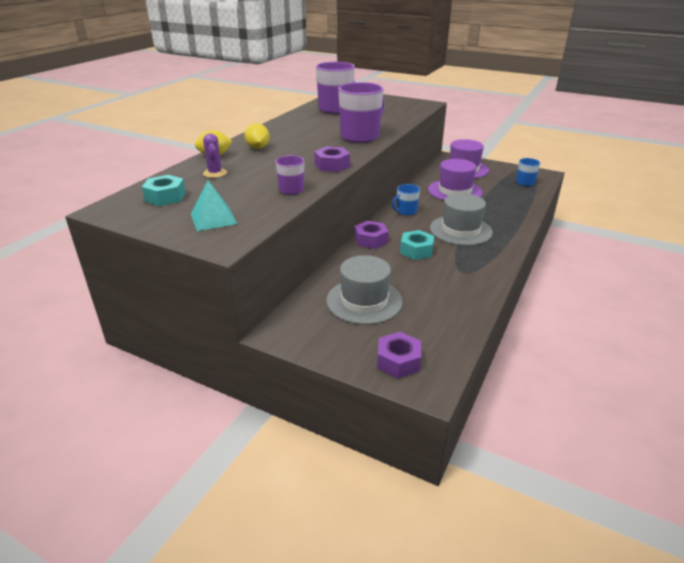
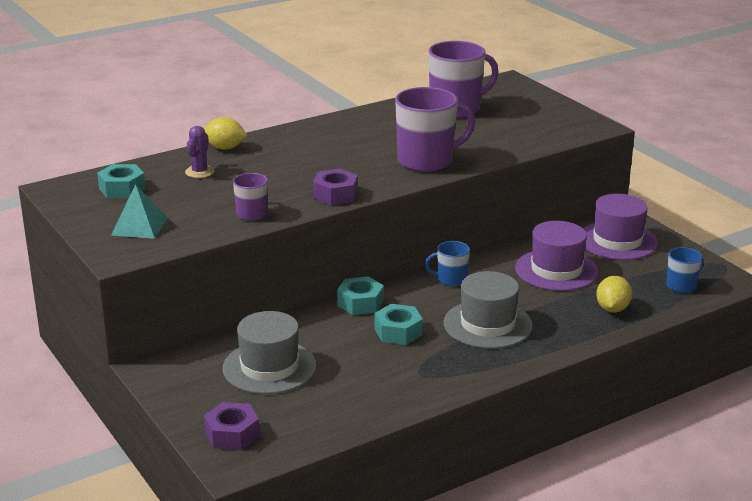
camera: 30 degrees right, 5 degrees down
(258, 148) = (283, 148): yellow lemon -> yellow lemon (612, 309)
(371, 240) = (360, 303): purple nut -> turquoise nut

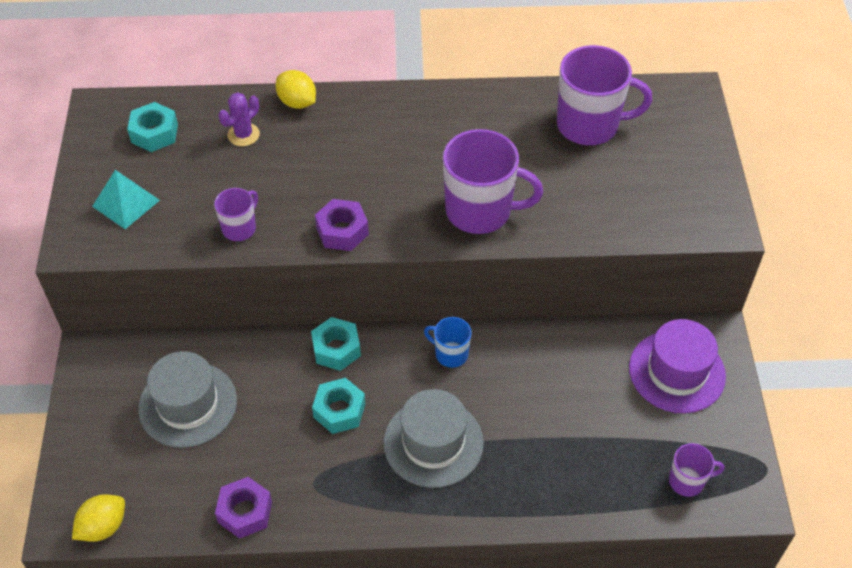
camera: 30 degrees right, 25 degrees up
(232, 434) = (92, 482): purple nut -> purple nut (245, 512)
(556, 270) = (571, 390): purple hat -> none
(612, 309) = (580, 481): yellow lemon -> yellow lemon (103, 527)
(681, 286) = (687, 481): blue mug -> purple mug

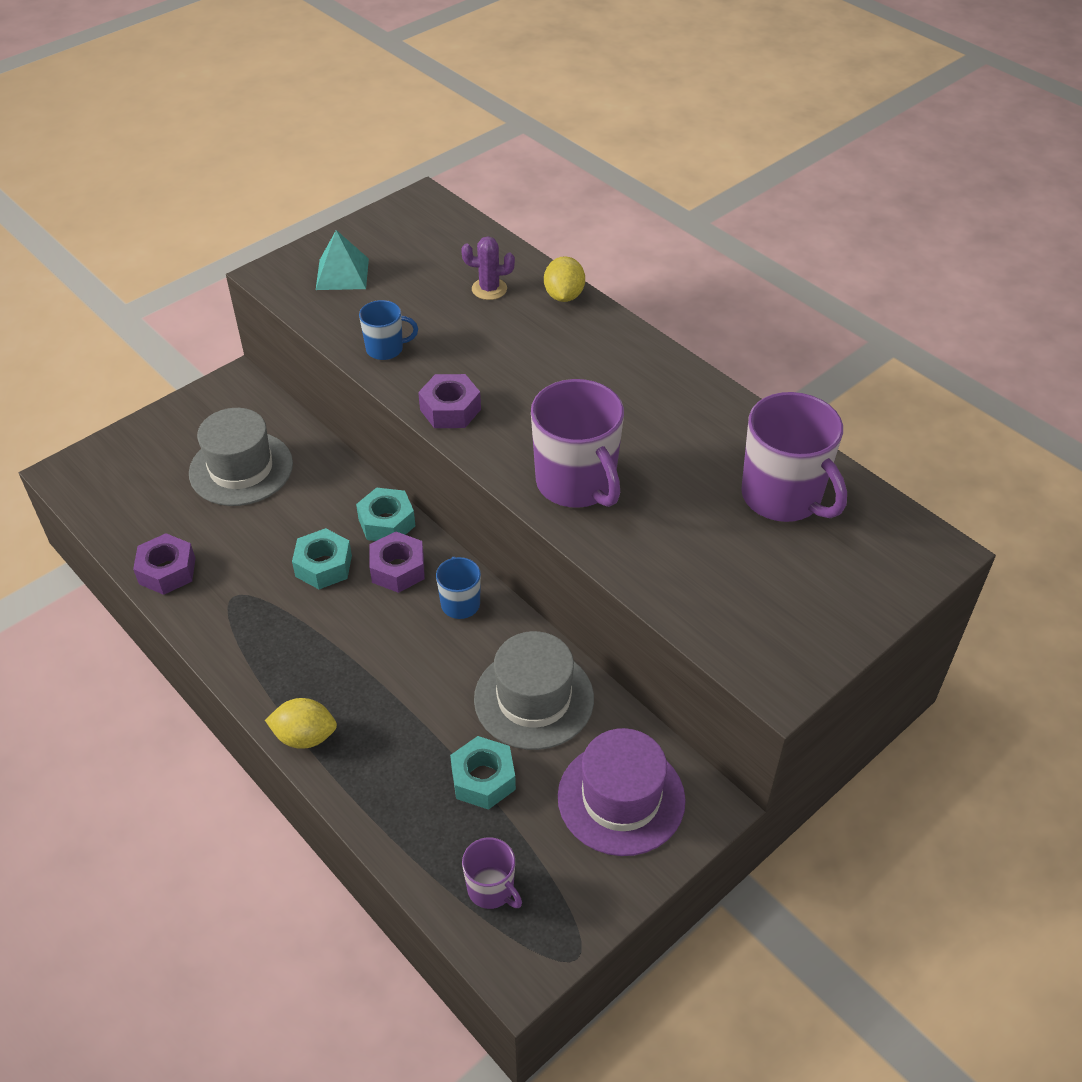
camera: 50 degrees right, 5 degrees down
(103, 527) = (83, 496): yellow lemon -> yellow lemon (305, 736)
(154, 133) = (432, 243): turquoise nut -> turquoise nut (483, 779)
(240, 228) = (385, 349): purple mug -> blue mug
(386, 369) = (398, 569): none -> purple nut
(433, 442) = (349, 652): grey hat -> grey hat (534, 698)

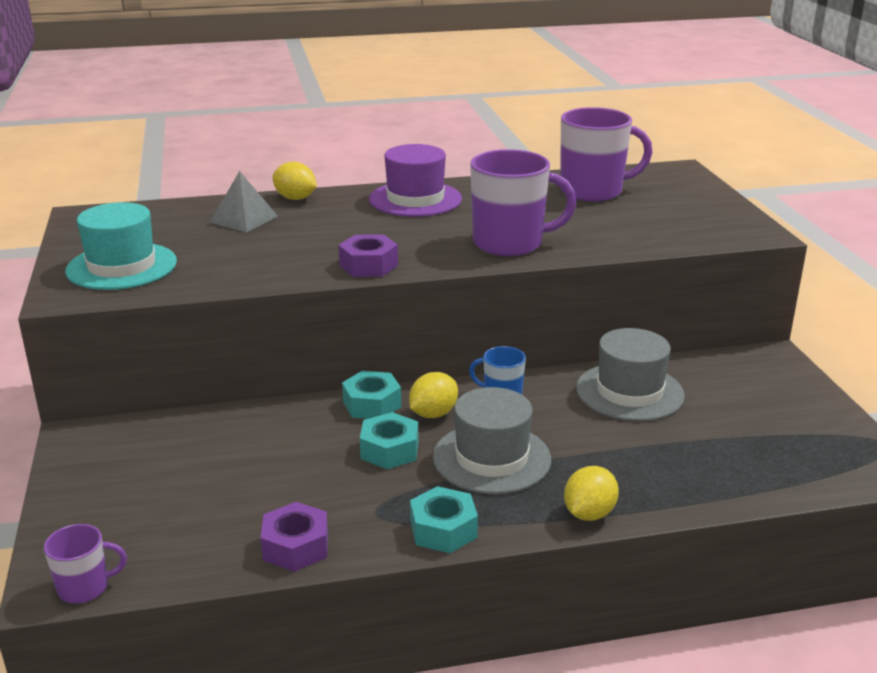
camera: 60 degrees left, 20 degrees down
(241, 468) = (205, 464): grey hat -> grey hat (491, 458)
(342, 274) = (122, 266): turquoise pyramid -> turquoise hat
(385, 349) = (254, 272): blue mug -> none
(398, 569) = (433, 414): purple nut -> yellow lemon
(483, 779) = (696, 436): turquoise nut -> turquoise nut (443, 529)
(489, 289) = (244, 219): purple cactus -> grey pyramid
(491, 889) = (808, 462): purple mug -> purple mug (85, 588)
(621, 798) = (749, 385): purple hat -> purple hat (415, 199)

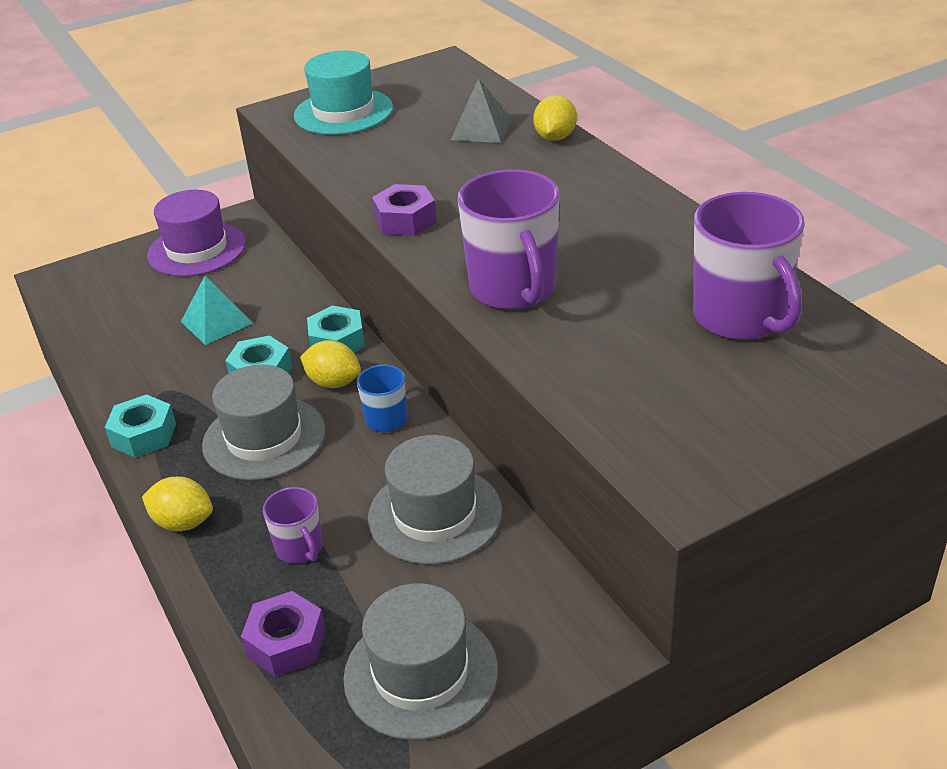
camera: 75 degrees right, 10 degrees up
(85, 588) = (55, 290): purple mug -> purple mug (300, 548)
(277, 468) = (216, 322): none -> turquoise pyramid
(296, 546) = (110, 364): purple nut -> purple nut (286, 643)
(415, 199) = (606, 202): purple hat -> purple hat (197, 249)
(788, 421) = (421, 673): none -> grey hat

